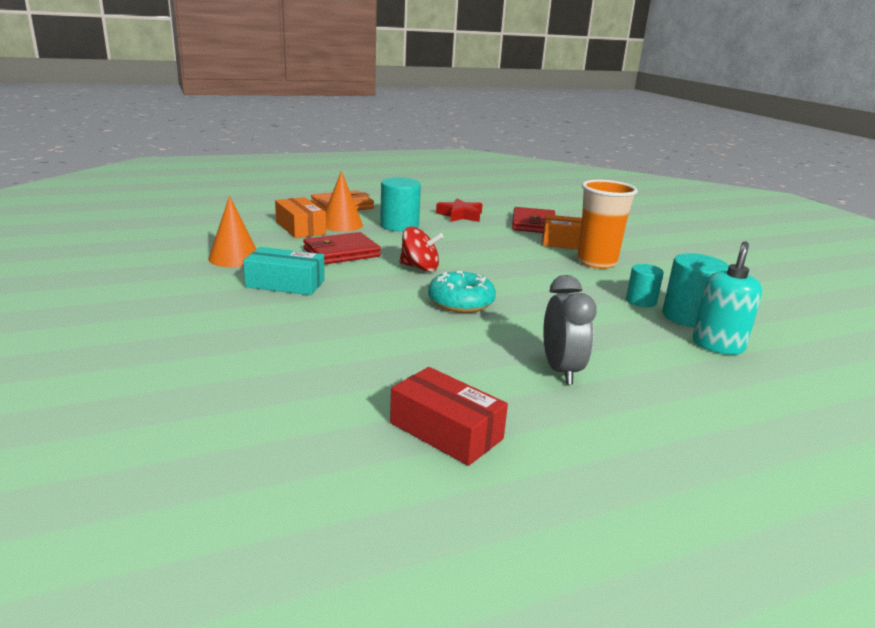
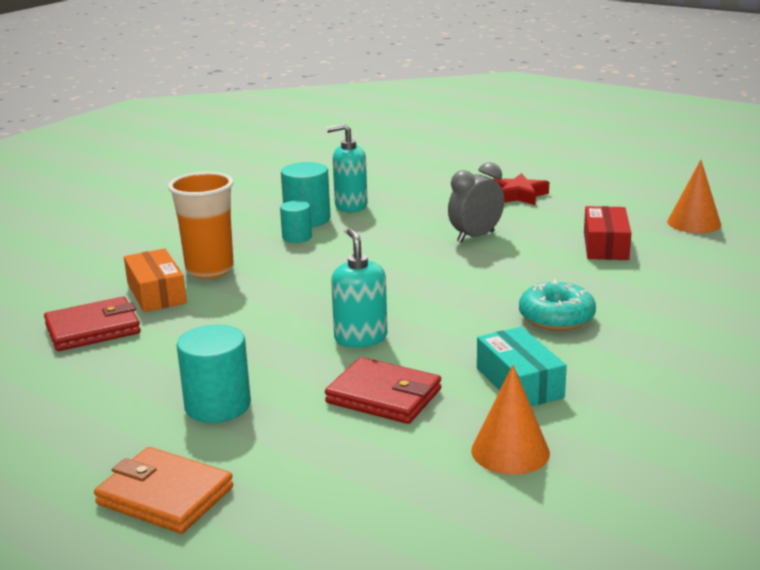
camera: 120 degrees left, 0 degrees up
(300, 228) = (333, 470): orange box -> none
(341, 224) = (271, 448): orange cone -> orange cone (694, 223)
(419, 268) = (360, 338): red spinning top -> turquoise soap dispenser
(460, 215) = (105, 384): red star -> red star (518, 195)
(461, 302) = (418, 294): turquoise donut -> turquoise donut (556, 318)

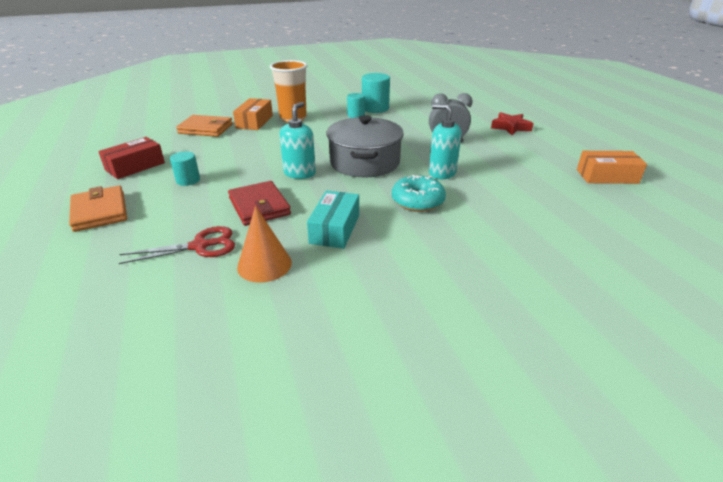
camera: 35 degrees right, 10 degrees up
(93, 329) = (206, 129): red wallet -> orange wallet
(217, 406) = (188, 180): turquoise cylinder -> turquoise cylinder, size x0.62
(350, 206) = (407, 108): turquoise soap dispenser -> turquoise soap dispenser (442, 173)
(397, 469) = (200, 246): none -> red scissors
(419, 295) = (364, 162): none -> grey pot
(605, 246) = (519, 171): red box -> red box (135, 166)
(694, 223) = (607, 176): orange cone -> orange box

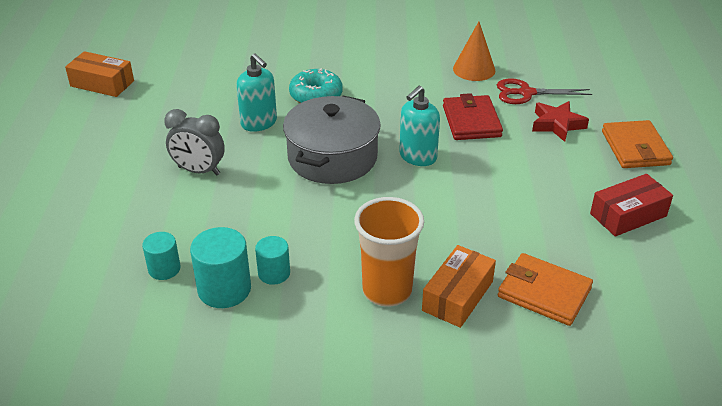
camera: 160 degrees left, 5 degrees up
(188, 180) = (551, 173): turquoise cylinder -> turquoise cylinder (164, 269)
(335, 229) = (408, 85): turquoise box -> none
(510, 127) = (77, 181): red star -> red star (557, 124)

